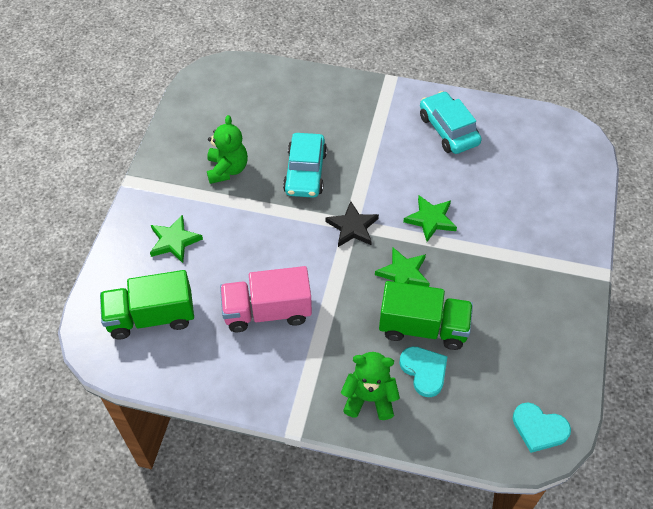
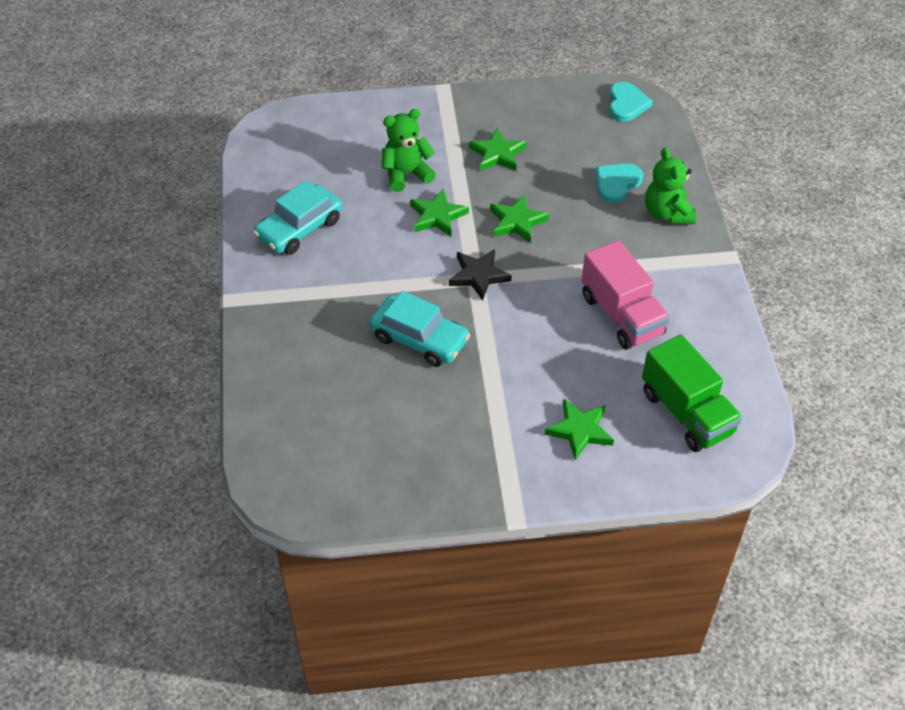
camera: 110 degrees left, 5 degrees down
(227, 169) = (449, 417): green teddy bear -> green teddy bear (406, 174)
(305, 172) = (419, 339): turquoise car -> turquoise car turned 45 degrees clockwise
(423, 327) = (571, 194): green truck -> none
(495, 287) = (497, 154): none -> green star

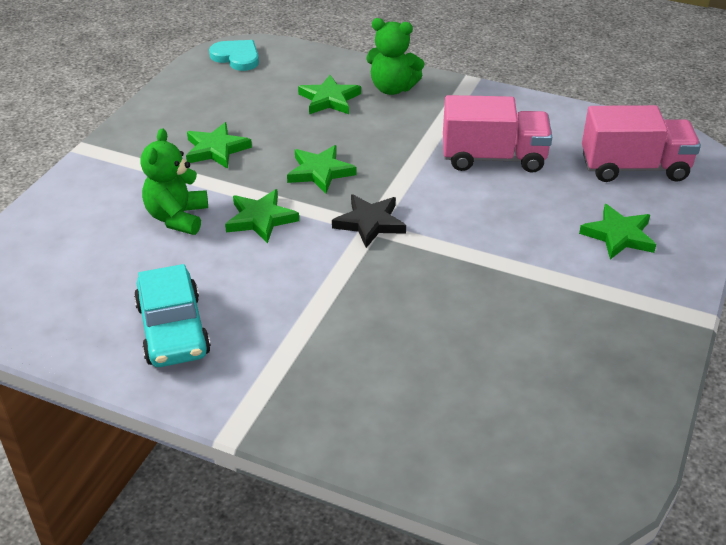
camera: 60 degrees left, 10 degrees down
(419, 339) = (423, 296): turquoise car -> none
(617, 183) = (329, 99): turquoise heart -> green star
(686, 413) = (634, 168): green truck -> pink truck

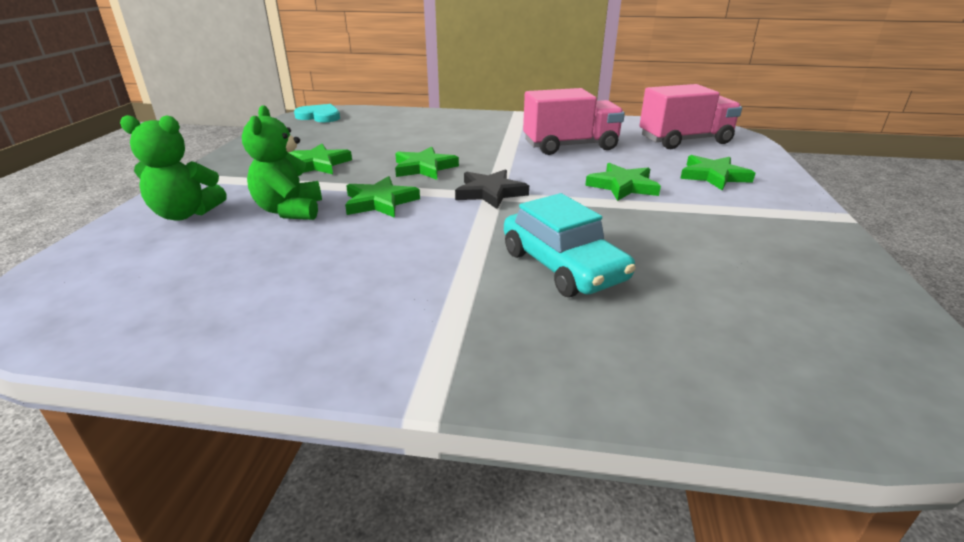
camera: 15 degrees left, 10 degrees down
(173, 329) = (308, 302): turquoise car -> turquoise car (563, 266)
(329, 99) = (410, 129): green star -> green star (623, 186)
(392, 88) = (460, 120): green teddy bear -> green teddy bear (185, 214)

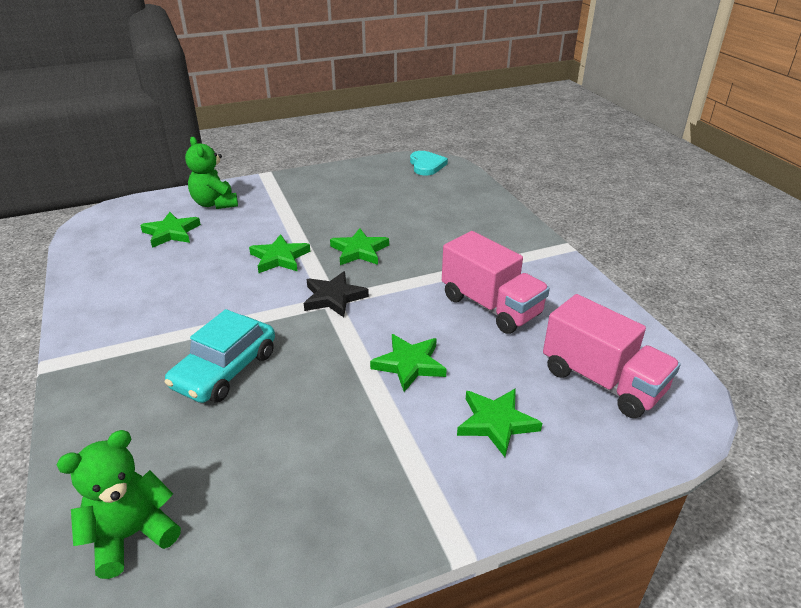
camera: 60 degrees right, 5 degrees up
(290, 210) = (242, 232): green teddy bear -> green teddy bear (132, 535)
(317, 164) = (326, 208): green star -> green star (171, 233)

